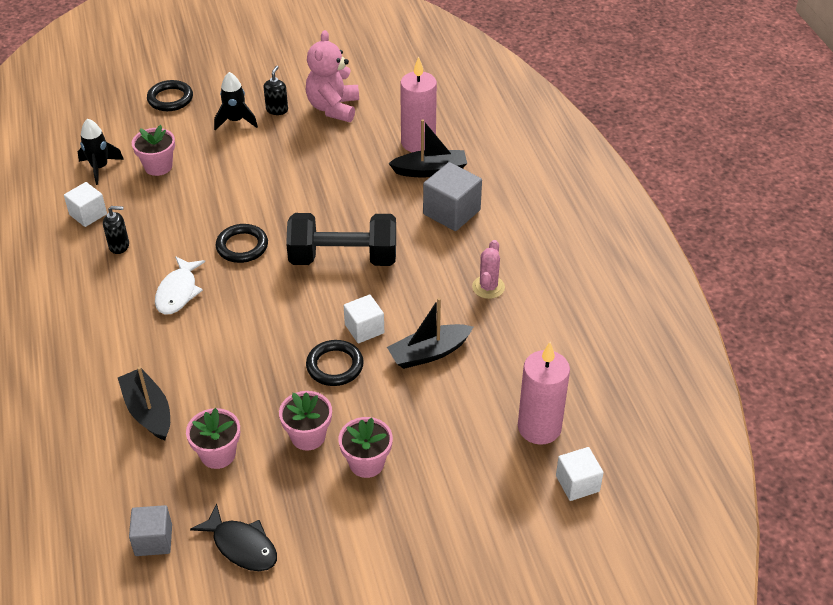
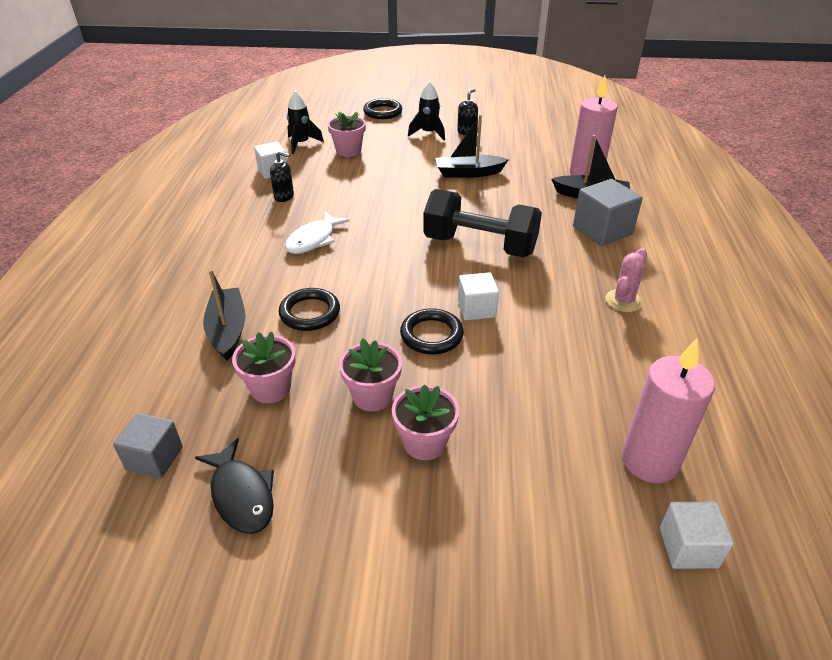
camera: 20 degrees right, 5 degrees down
(242, 246) = (389, 218): black ring -> black ring (310, 313)
(333, 108) = (516, 138): pink teddy bear -> none
(429, 353) = (538, 347): black boat -> black boat (468, 173)

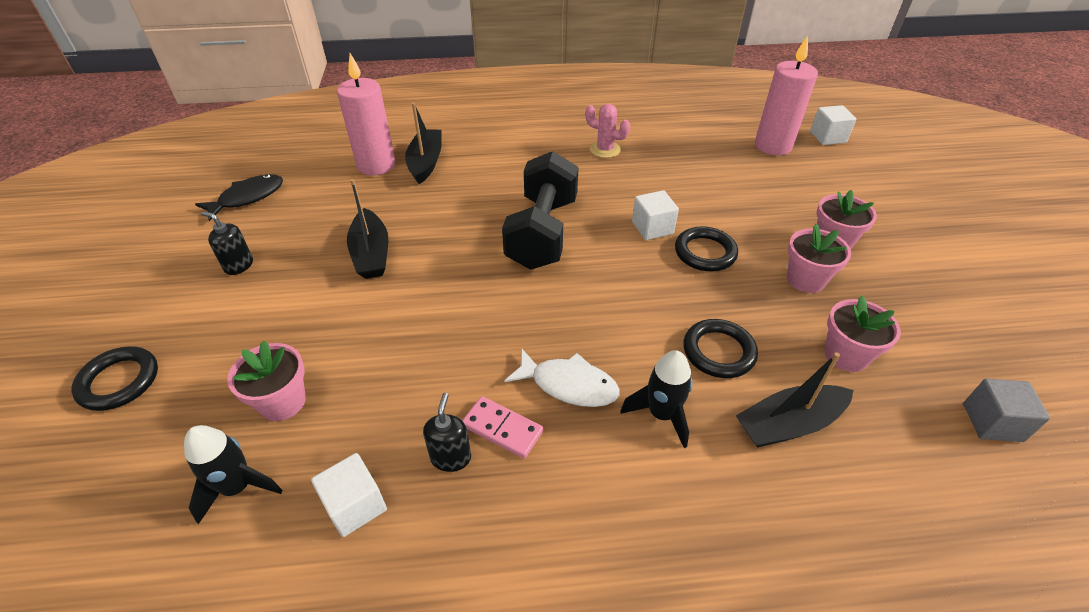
camera: 100 degrees left, 5 degrees up
(241, 495) = (967, 341): black fish -> black fish (247, 198)
(293, 213) = (502, 429): none -> pink domino
(428, 133) = (233, 307): black rocket -> black rocket (661, 414)
(602, 230) = (495, 157): grey cube -> none

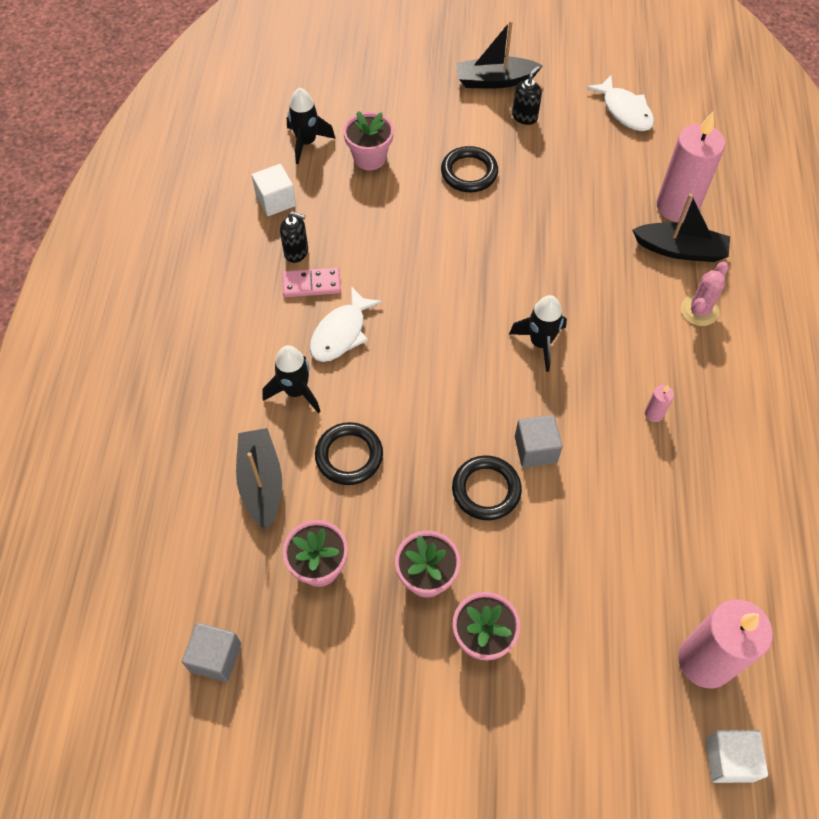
camera: 100 degrees right, 15 degrees up
(119, 381) = (410, 71): black ring -> black ring (469, 172)
(247, 198) = (624, 111): black fish -> white fish
(371, 254) = (527, 205): black boat -> black boat (495, 81)
(502, 429) = (311, 284): pink domino -> pink domino turned 45 degrees clockwise
(542, 233) = (540, 343): black dumbbell -> black rocket
(593, 170) = (654, 414): none -> pink candle
(605, 150) = (702, 437): pink cactus -> pink cactus (699, 310)
(652, 228) = (535, 449): white cube -> grey cube

